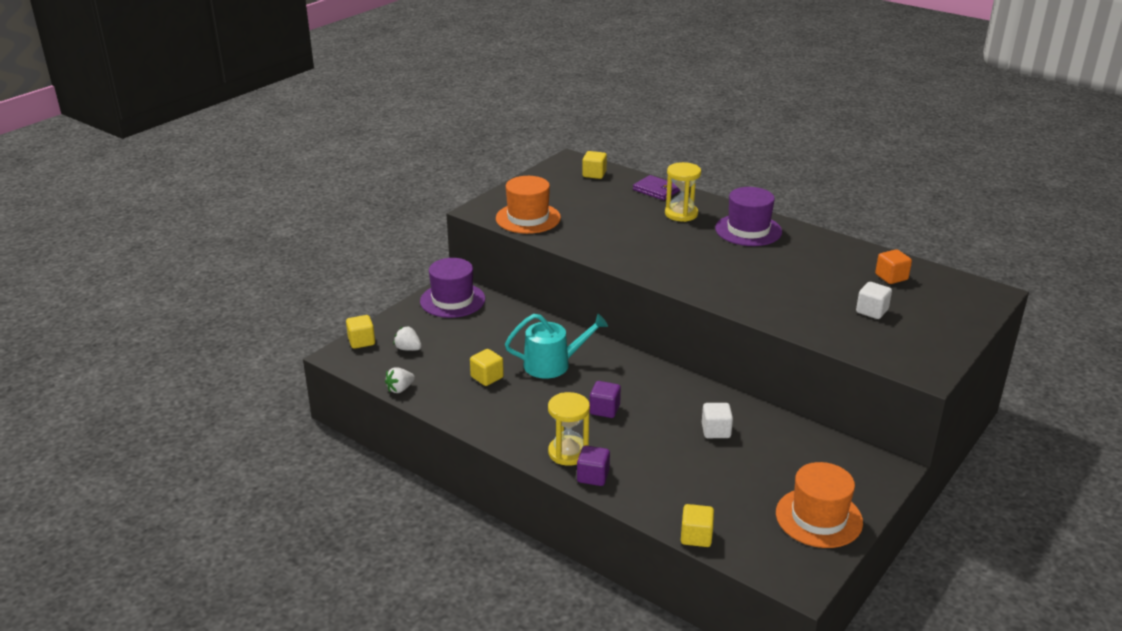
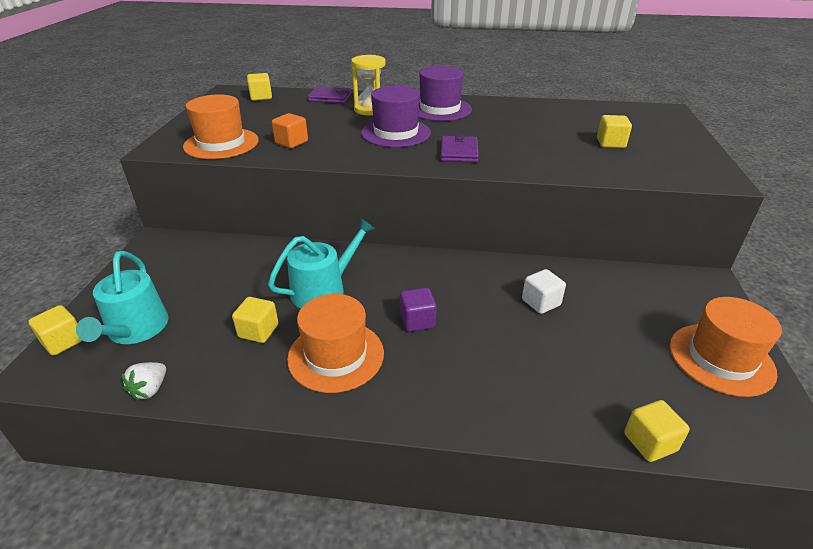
camera: 30 degrees left, 5 degrees up
(408, 349) = (135, 330): white strawberry -> turquoise watering can
(452, 300) = (164, 255): purple hat -> purple hat (396, 133)
(528, 411) = (336, 355): none -> orange hat
(568, 452) = (421, 391): yellow hourglass -> none
(593, 476) = (474, 412): purple cube -> none
(717, 280) = (459, 152): none -> purple wallet
(872, 311) = (610, 143): white cube -> yellow cube
(891, 277) = (588, 116): orange cube -> orange cube (291, 142)

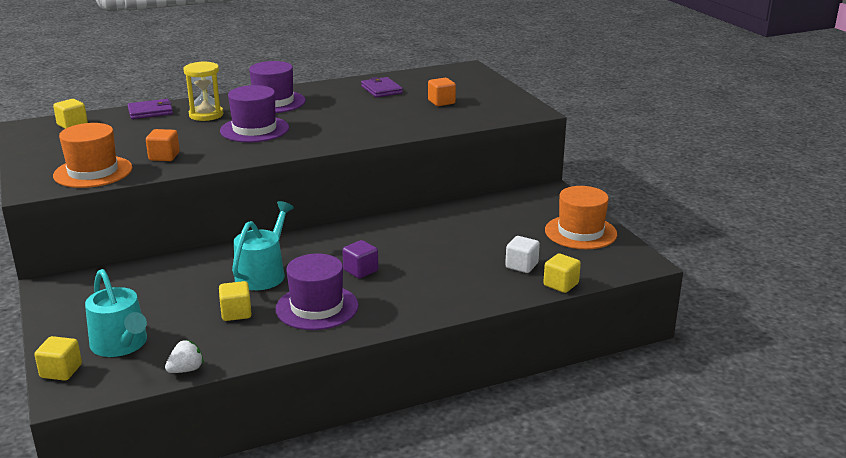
camera: 30 degrees left, 10 degrees down
(150, 389) = (186, 370): white strawberry -> white strawberry turned 120 degrees counterclockwise
(336, 355) = (317, 307): orange hat -> purple hat
(459, 152) = (326, 133): purple wallet -> purple wallet (381, 90)
(541, 302) = (444, 234): white cube -> white cube (521, 266)
(610, 143) = (441, 102): yellow cube -> orange cube

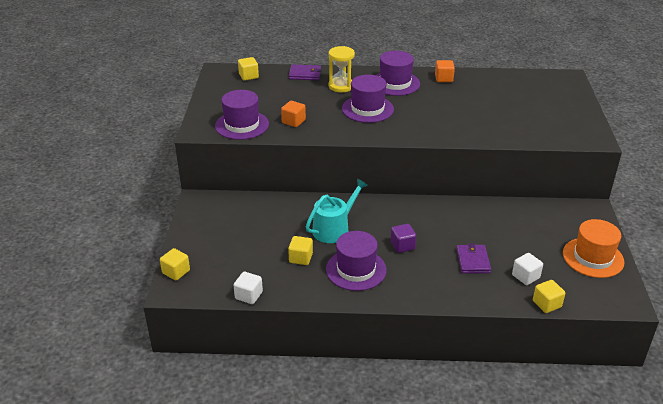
camera: 25 degrees right, 10 degrees up
(93, 172) = (242, 125): orange hat -> purple hat
(121, 344) = (219, 262): turquoise watering can -> none
(186, 370) = (249, 295): white strawberry -> white cube
(381, 90) = (484, 87): purple wallet -> purple wallet (473, 261)
(441, 102) = (524, 112): orange cube -> orange cube (443, 78)

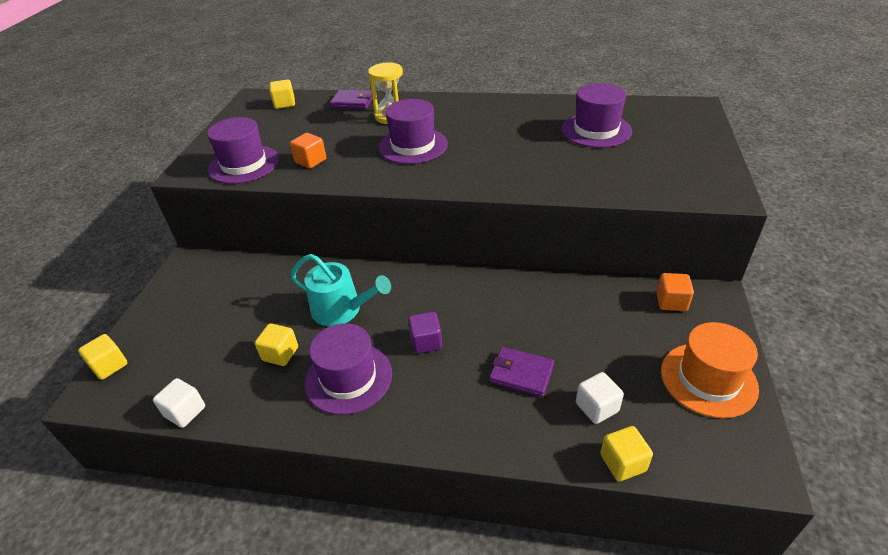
camera: 10 degrees right, 5 degrees up
(334, 229) = (342, 310): turquoise watering can -> turquoise watering can turned 60 degrees clockwise
(395, 83) = (461, 113): purple hat -> purple hat (596, 130)
(443, 78) = (526, 108): orange cube -> orange cube (671, 302)
(473, 261) = (521, 373): purple wallet -> purple wallet turned 75 degrees counterclockwise

